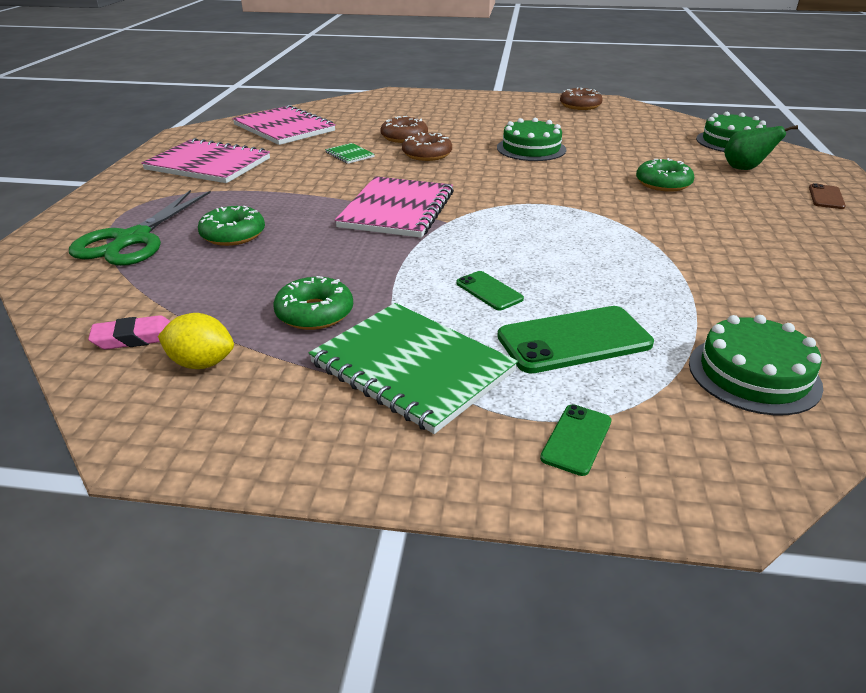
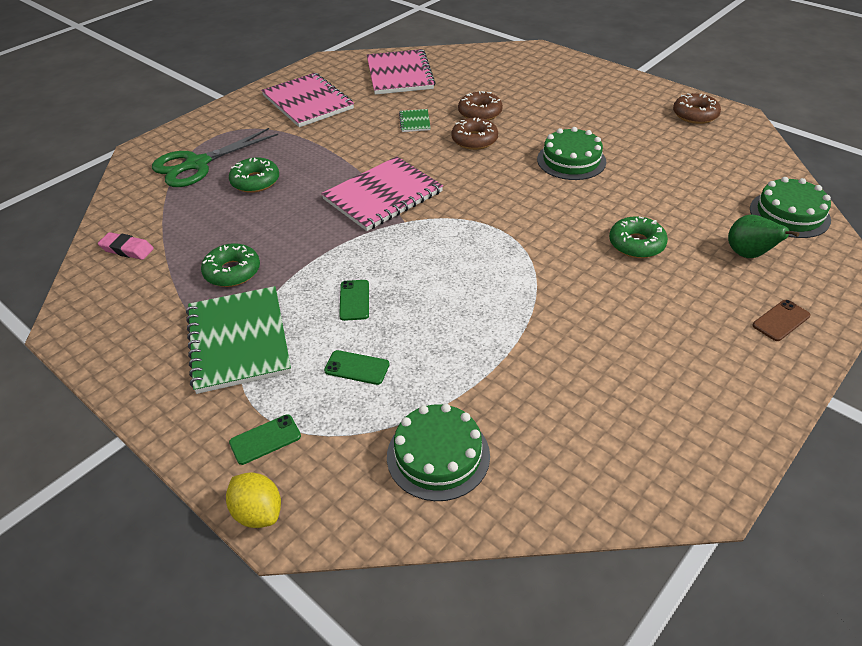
camera: 35 degrees right, 10 degrees up
(201, 363) = (140, 284): yellow lemon -> yellow lemon (258, 512)
(574, 340) = (357, 368): green phone -> green phone, size x0.53

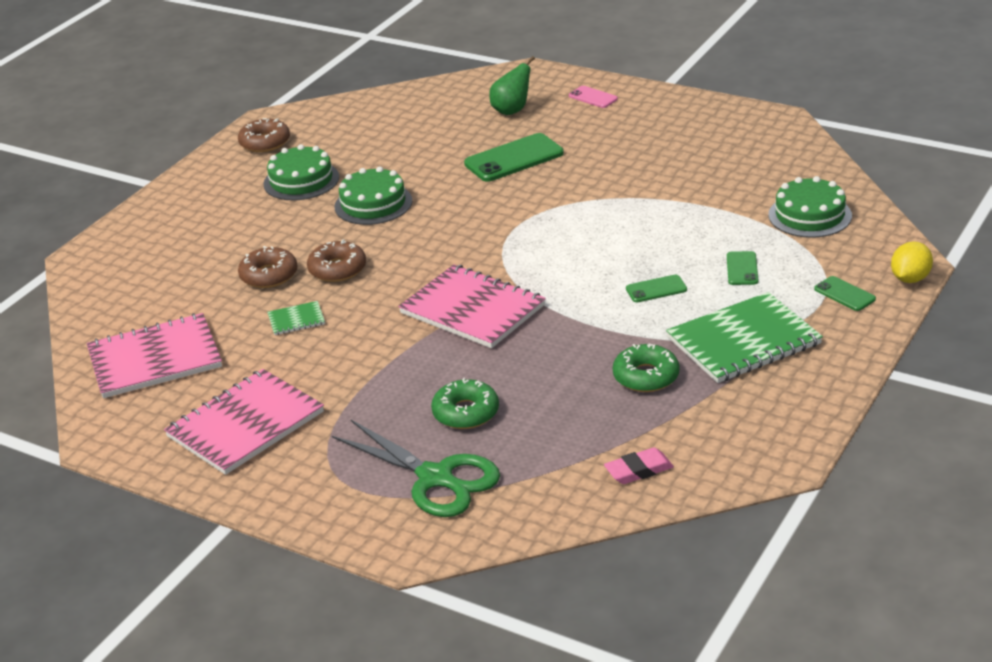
camera: 100 degrees left, 10 degrees down
(127, 249) = (639, 470): pink eraser -> pink eraser turned 60 degrees clockwise
(636, 244) = (514, 159): green donut -> green phone
(781, 320) = (593, 97): brown phone -> pink phone
(789, 214) = (445, 95): green cake -> green cake (301, 180)

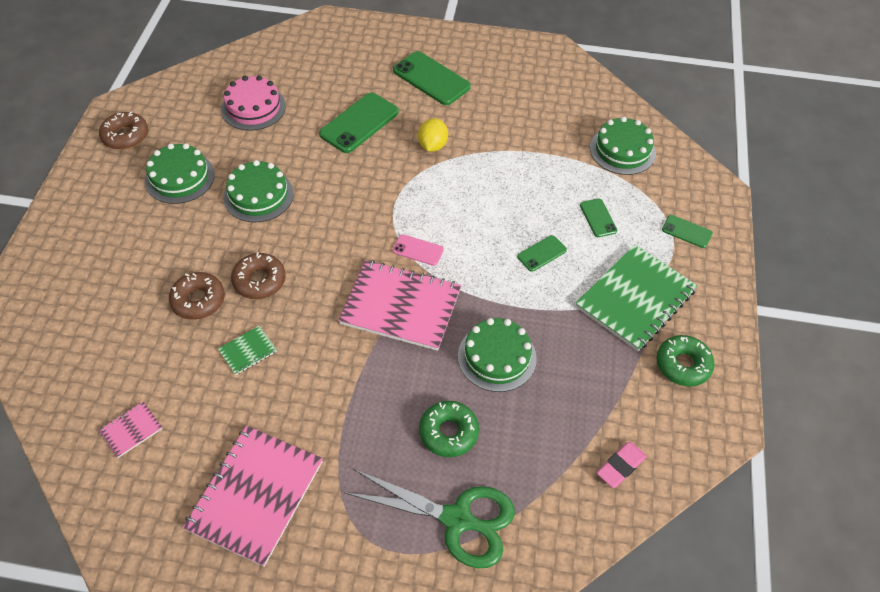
camera: 25 degrees left, 20 degrees up
(155, 359) = (131, 430): pink notebook -> pink notebook, size x0.44
(407, 134) = (253, 107): none -> pink cake
(512, 110) = (333, 68): green pear -> none
(553, 363) = (497, 357): none -> green cake
(593, 97) = (395, 44): pink phone -> pink phone (418, 250)
(617, 130) = (431, 79): none -> green phone
(646, 376) = (578, 355): green donut -> green donut (683, 365)
(910, 279) = (726, 206): yellow lemon -> yellow lemon (432, 146)

